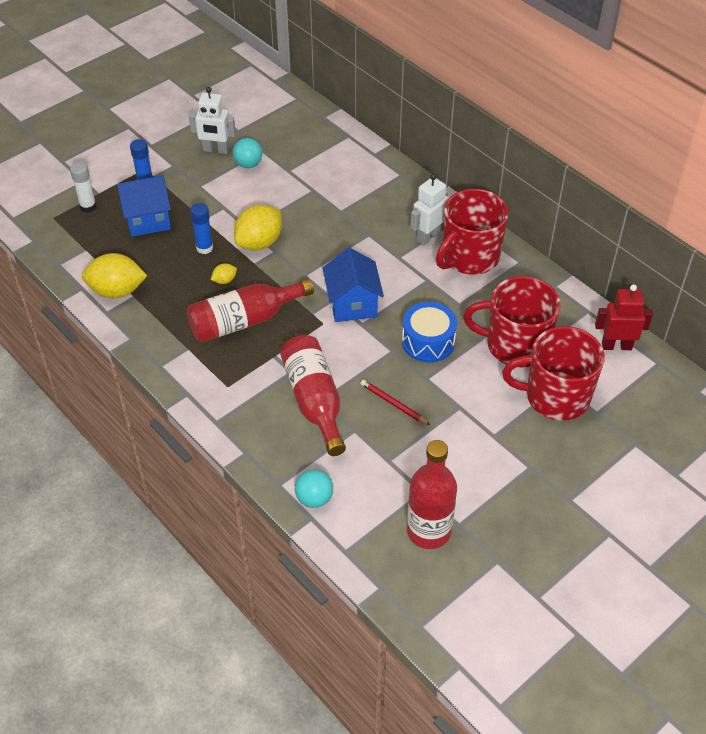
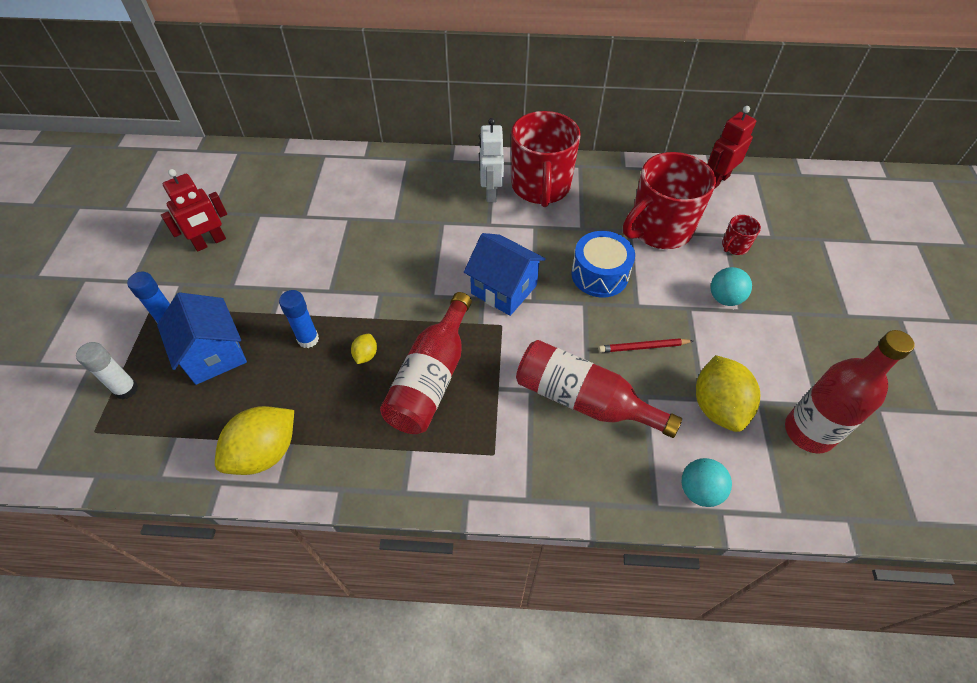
camera: 45 degrees left, 5 degrees up
(148, 220) = (214, 354): blue house -> blue house turned 60 degrees counterclockwise
(216, 150) = (210, 242): white robot -> red robot
(248, 164) = (259, 235): turquoise ball -> turquoise ball (724, 298)
(259, 243) = (356, 296): yellow lemon -> yellow lemon (718, 406)
(555, 396) = (734, 246): red mug -> red mug, size x0.42

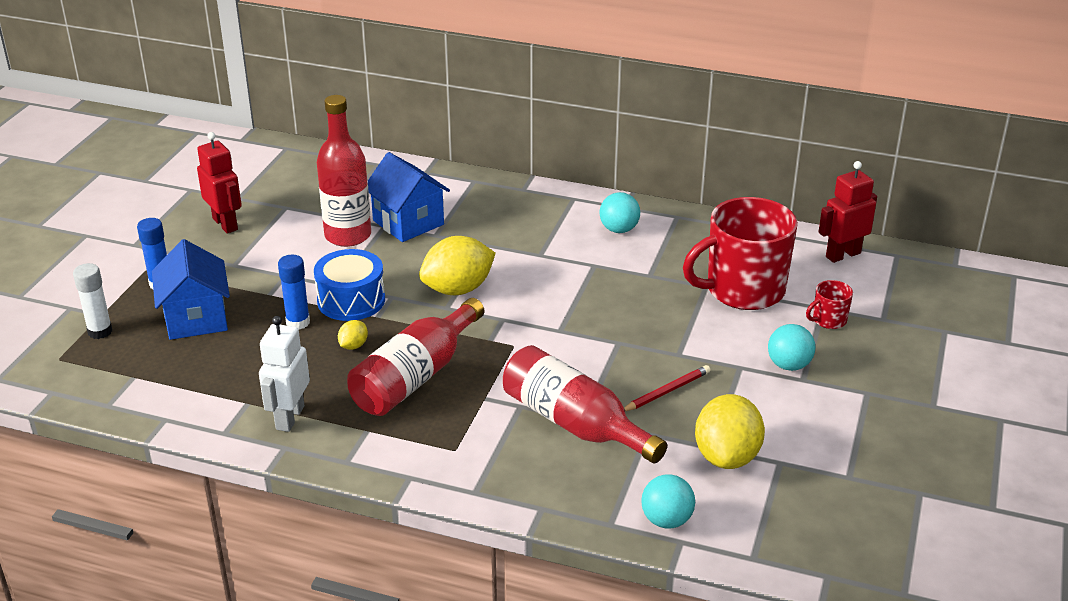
camera: 15 degrees right, 20 degrees down
(210, 242) = (225, 224): red robot -> red robot turned 105 degrees counterclockwise
(265, 452) = (219, 405): yellow lemon -> yellow lemon (458, 289)
(490, 192) = (556, 226): white robot -> white robot (289, 417)
(504, 289) = (530, 315): blue house -> blue house (408, 222)
(541, 187) = (619, 229): red mug -> turquoise ball
(599, 275) = (649, 320): blue drum -> blue drum (351, 300)
(643, 347) = (667, 391): red pencil -> red pencil turned 135 degrees clockwise
(809, 431) = (823, 497): red bottle -> red bottle (348, 235)

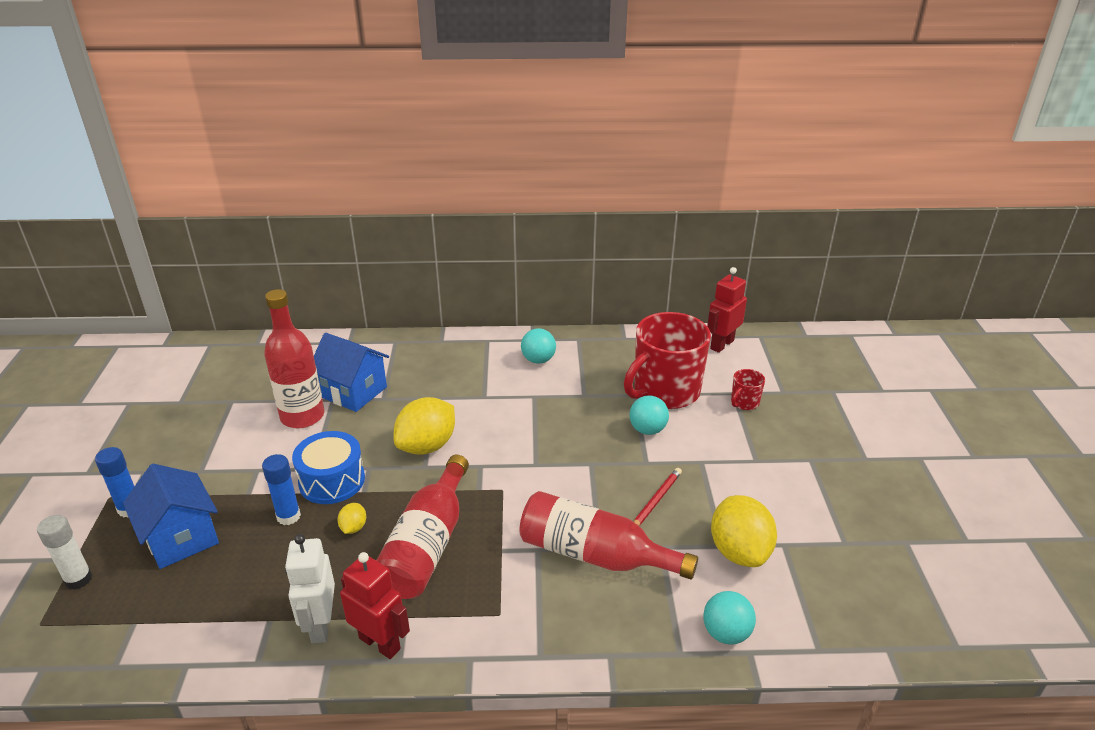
camera: 20 degrees left, 0 degrees up
(225, 224) = (177, 430): red robot -> red robot (380, 643)
(789, 365) = (738, 450): turquoise ball -> turquoise ball (647, 430)

